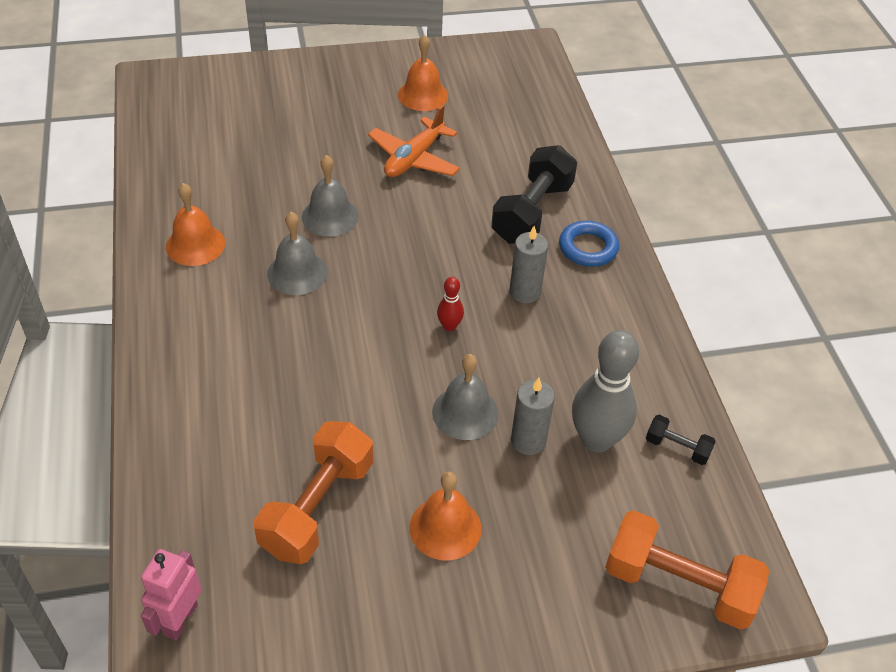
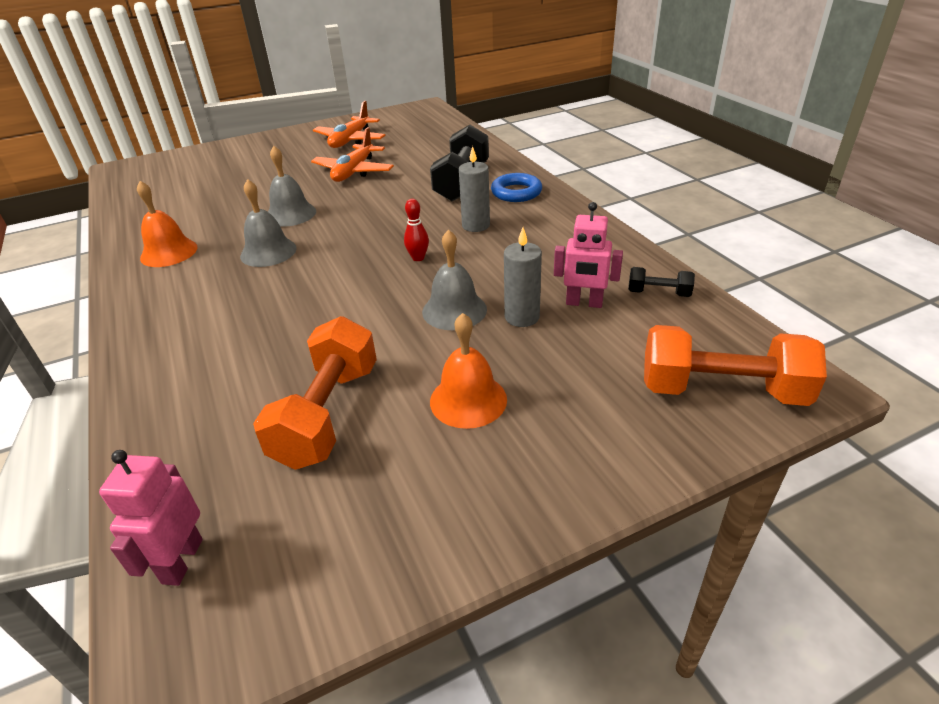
camera: 10 degrees left, 10 degrees down
(423, 95) = (350, 140): orange bell -> orange plane
(596, 440) = (584, 303): grey bowling pin -> pink robot

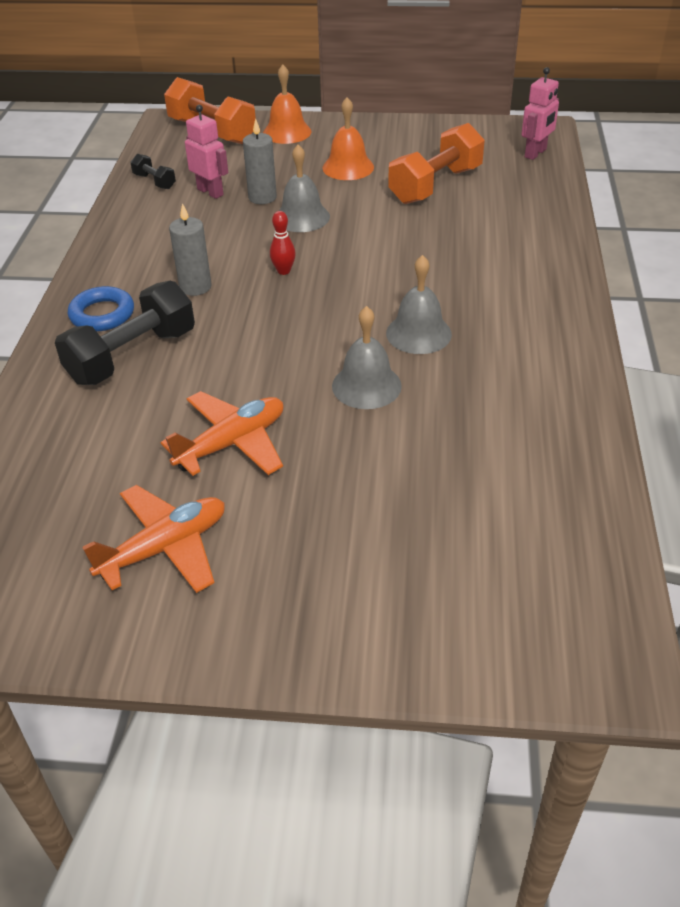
camera: 150 degrees left, 5 degrees up
(169, 252) = (530, 377): orange bell -> orange bell (287, 132)

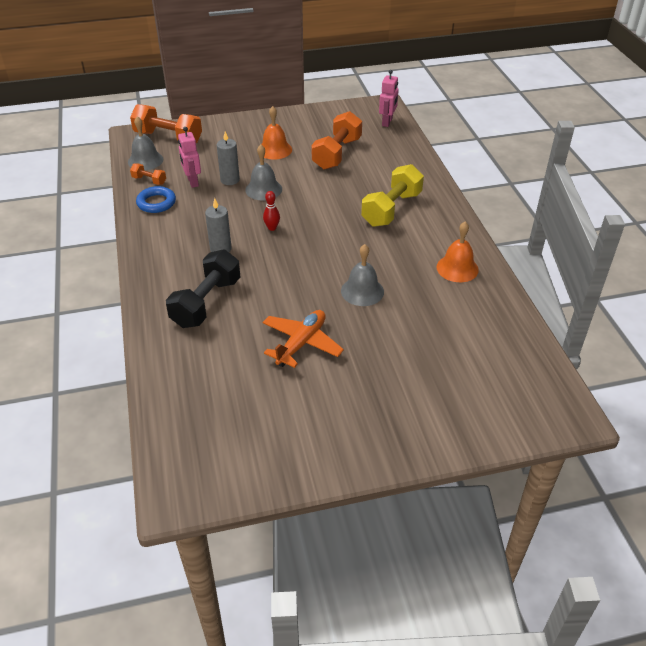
camera: 20 degrees left, 0 degrees up
(102, 314) = (169, 279): blue ring -> blue ring (156, 203)
(154, 182) = (149, 180): black dumbbell -> orange dumbbell
(165, 548) = (297, 414): orange plane -> none
(210, 192) = (192, 182): pink robot -> pink robot turned 135 degrees counterclockwise
(287, 132) = (220, 130): orange bell -> orange bell (457, 268)
(418, 333) = (376, 252): grey bell -> grey bell (145, 160)
(476, 275) = (391, 209): none -> yellow dumbbell

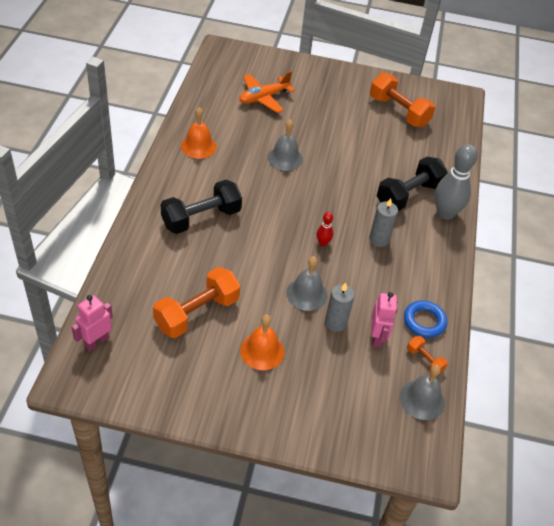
camera: 160 degrees left, 5 degrees up
(159, 298) = (445, 213): none -> grey bowling pin
(168, 137) = (382, 435): orange dumbbell -> orange dumbbell (398, 112)
(301, 343) = (352, 141): orange plane -> orange plane (263, 98)
(391, 209) = (201, 218): yellow dumbbell -> black dumbbell

